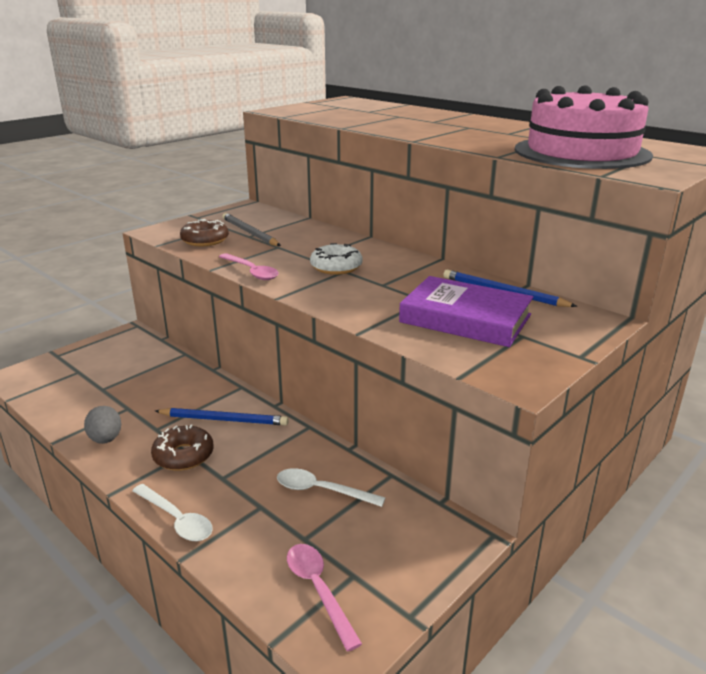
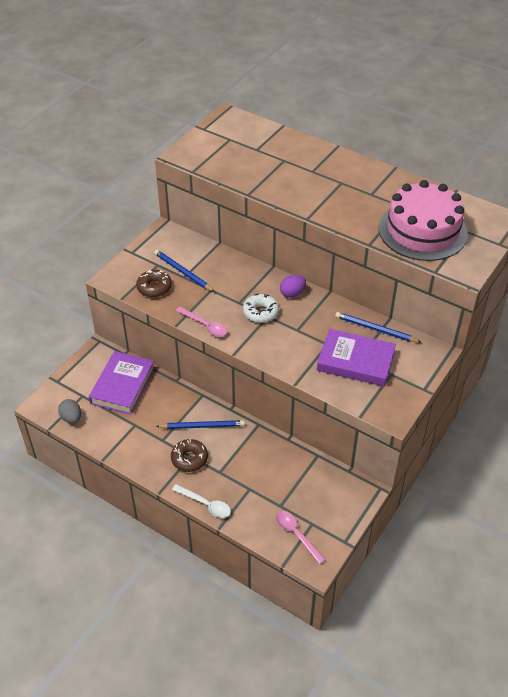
camera: 10 degrees left, 20 degrees up
(106, 439) = (134, 453): grey egg -> grey egg (71, 418)
(138, 367) = (123, 385): none -> purple book
(249, 233) = (183, 272): grey pencil -> blue pencil
(321, 490) = (280, 472): white spoon -> none
(387, 256) = (292, 293): none -> purple egg

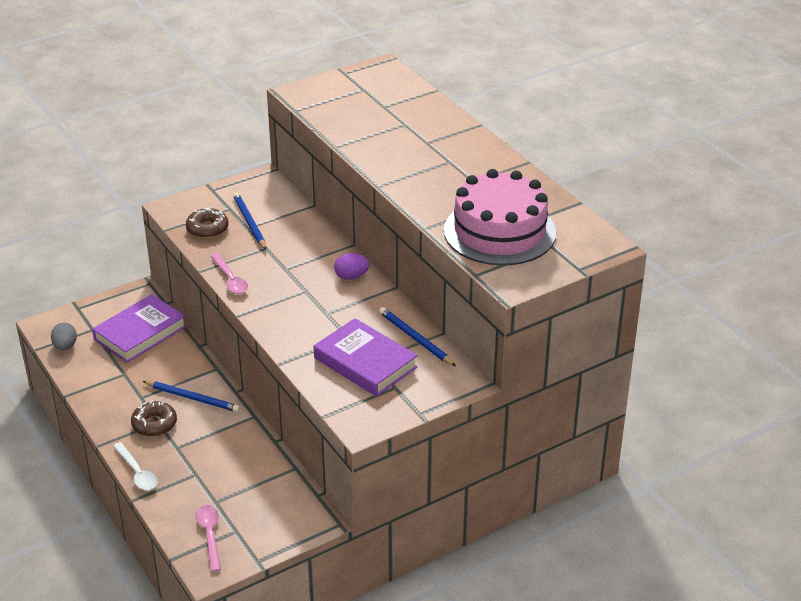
camera: 25 degrees right, 10 degrees down
(261, 312) = (300, 285): white donut -> none

